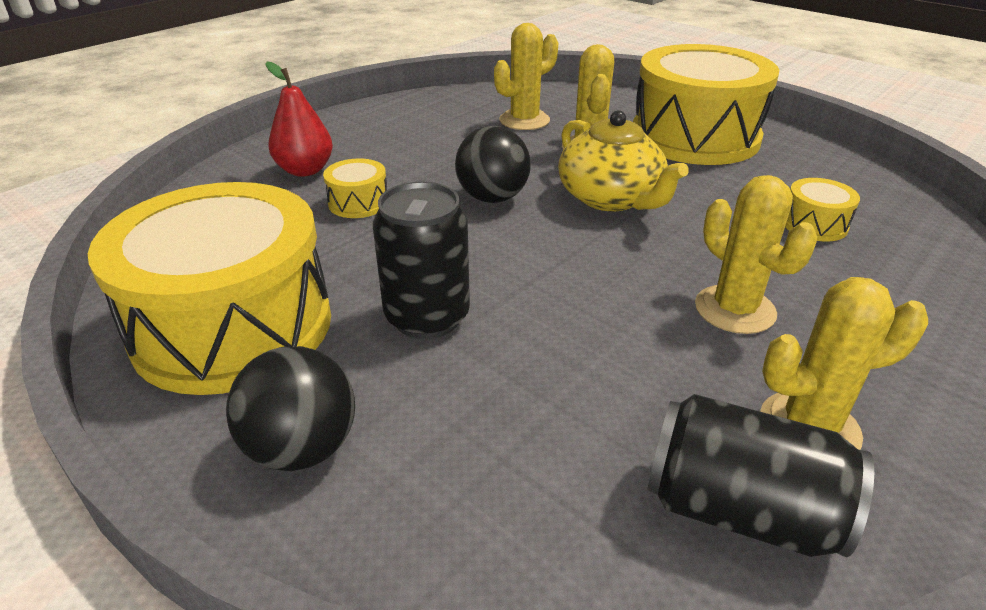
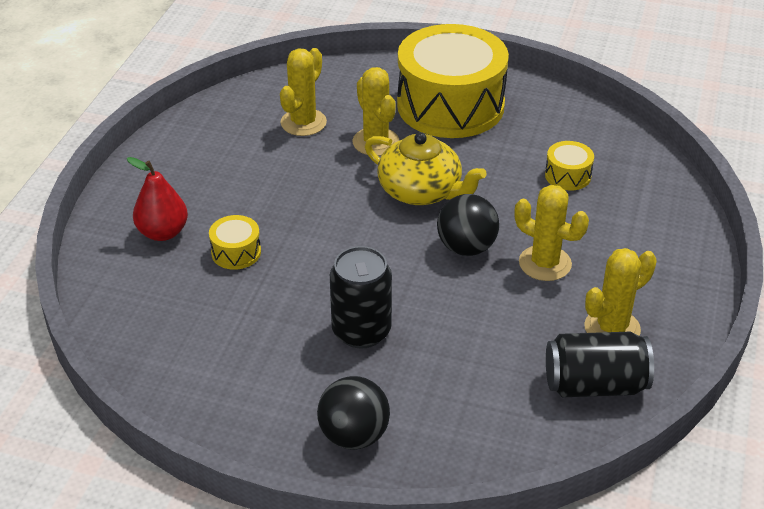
camera: 25 degrees left, 5 degrees up
(233, 326) = (240, 380): yellow drum -> none
(492, 198) = (335, 217): black ball -> black ball (466, 247)

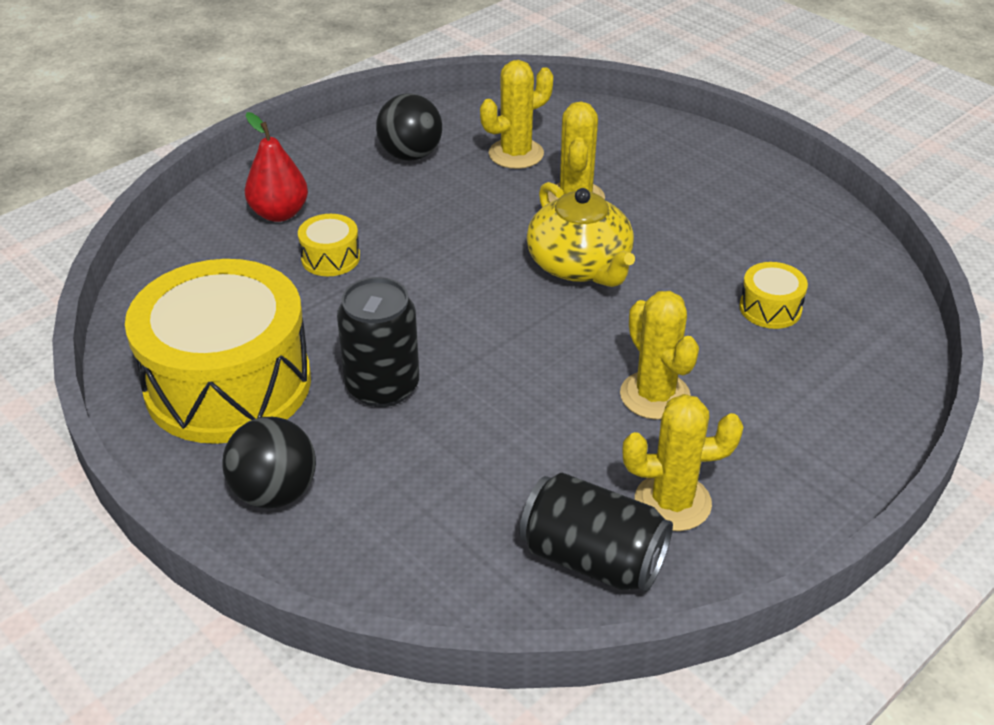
camera: 30 degrees right, 0 degrees up
(450, 105) = (694, 187): yellow drum -> yellow drum (228, 384)
(466, 247) = (577, 343): black ball -> black ball (410, 155)

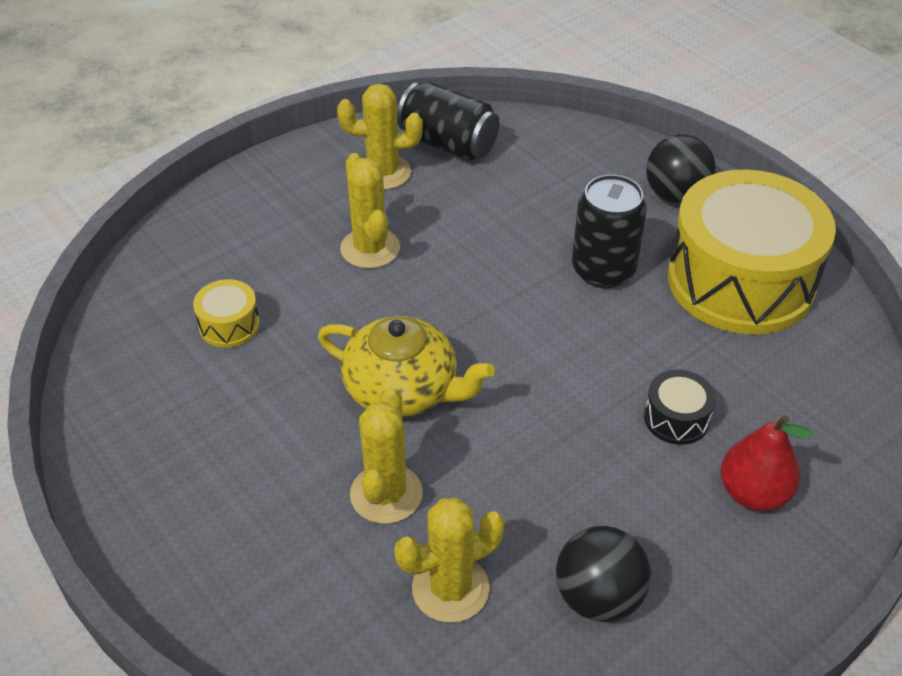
camera: 175 degrees left, 5 degrees up
(330, 258) = (676, 418): yellow drum -> black drum
(580, 265) = (403, 389): yellow teapot -> yellow teapot turned 135 degrees clockwise

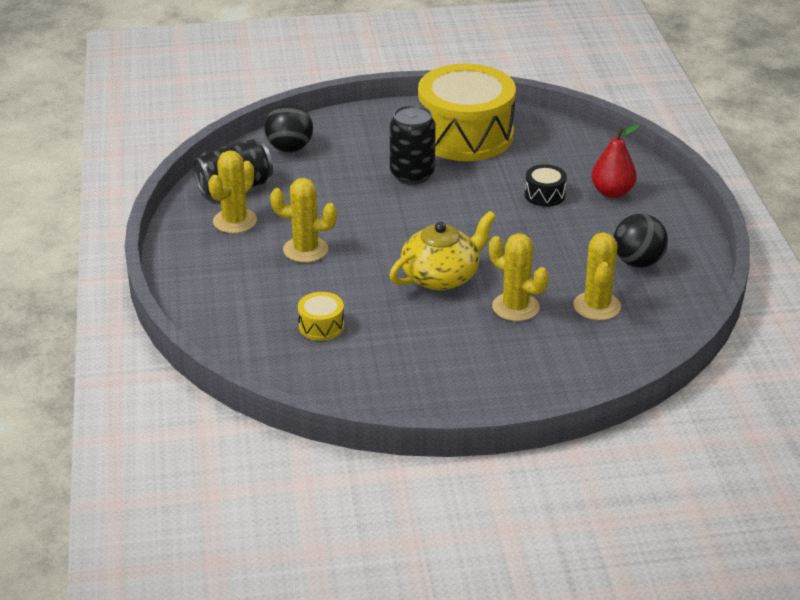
camera: 60 degrees left, 10 degrees down
(675, 195) = (374, 127): black ball -> black ball (289, 148)

